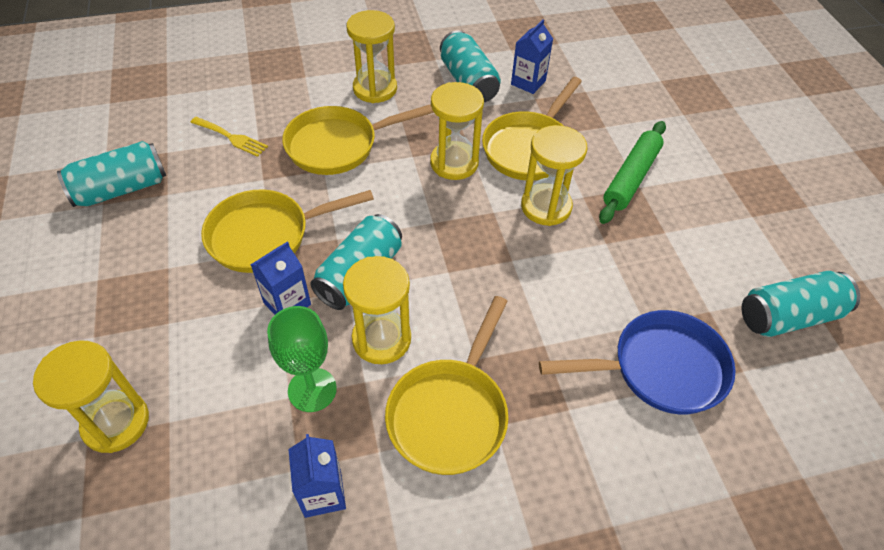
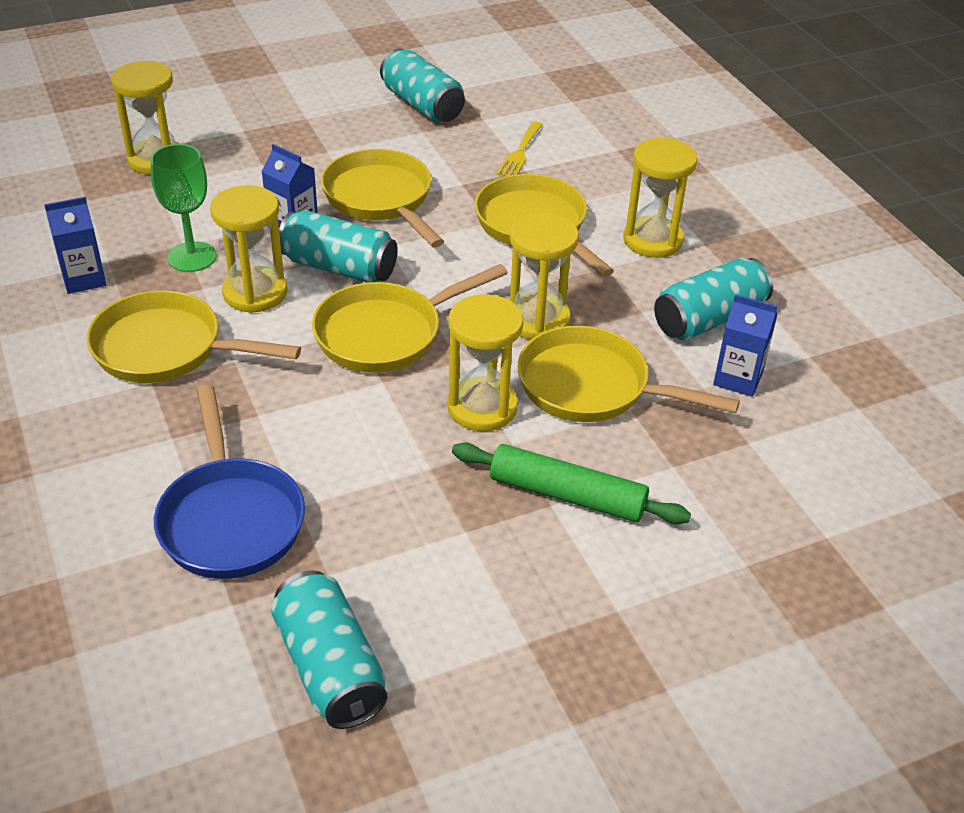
camera: 80 degrees right, 10 degrees down
(455, 252) = (386, 334): none -> yellow pan

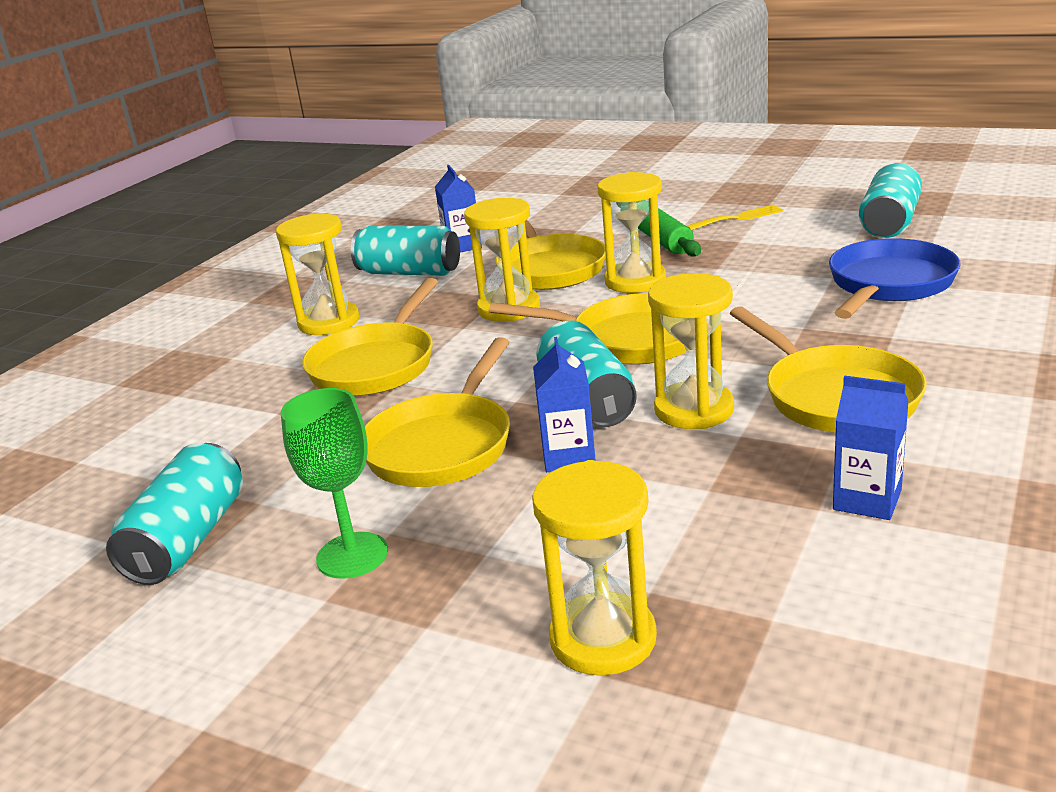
camera: 125 degrees left, 15 degrees down
(192, 257) = (715, 471): green goblet -> green goblet (352, 555)
(520, 153) = (243, 430): yellow fork -> yellow fork (738, 218)

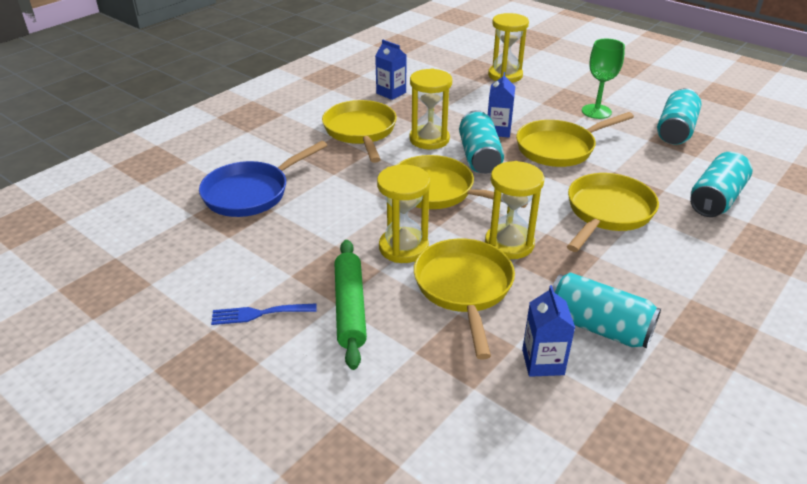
camera: 170 degrees left, 10 degrees up
(329, 322) = (659, 270): yellow hourglass -> none
(443, 445) = (559, 148): yellow pan -> yellow pan turned 150 degrees counterclockwise
(738, 218) = (258, 314): yellow fork -> blue fork
(890, 222) = (162, 260): turquoise can -> turquoise can (715, 199)

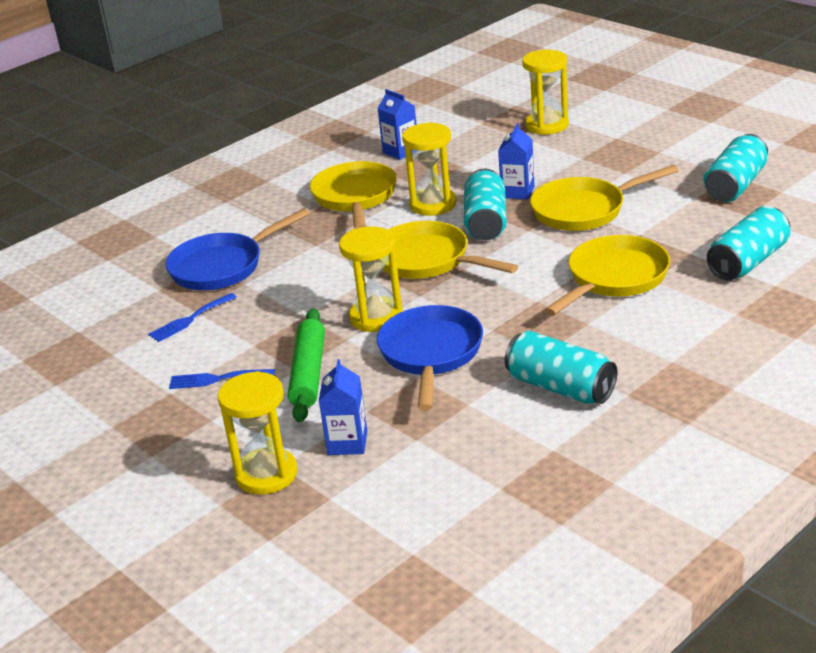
camera: 10 degrees right, 5 degrees down
(225, 247) = (190, 319): none -> blue fork
(464, 288) = (430, 354): yellow pan -> blue pan
(509, 244) = (492, 312): yellow hourglass -> yellow hourglass (266, 474)
(543, 362) = (492, 418): blue carton -> blue carton (347, 443)
(596, 111) = (645, 166): green goblet -> none

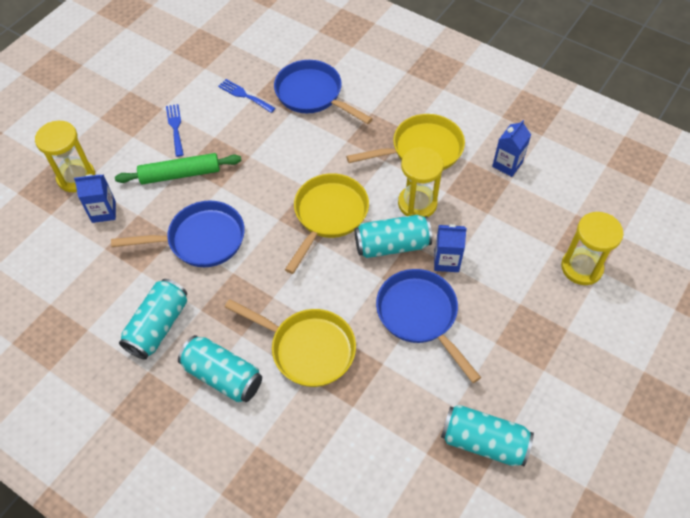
camera: 75 degrees right, 25 degrees up
(376, 317) = (248, 198): yellow hourglass -> none
(584, 210) = (420, 315): yellow pan -> blue pan
(748, 261) = (341, 454): turquoise can -> turquoise can (223, 376)

